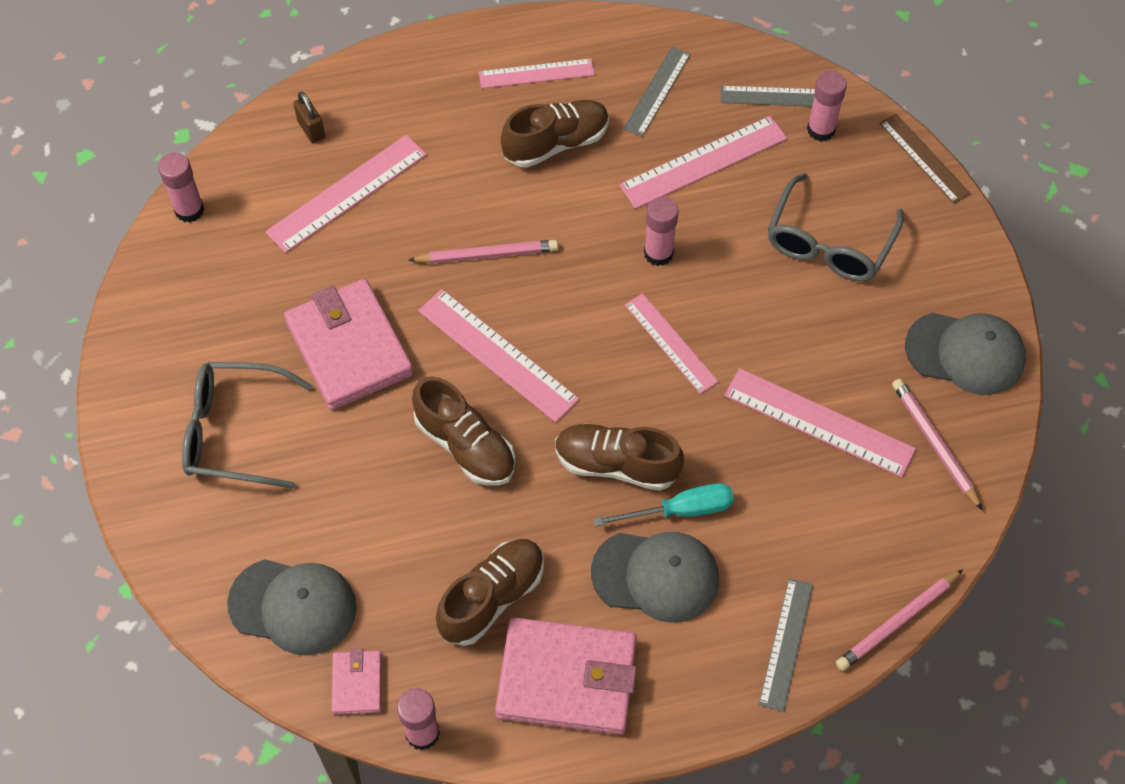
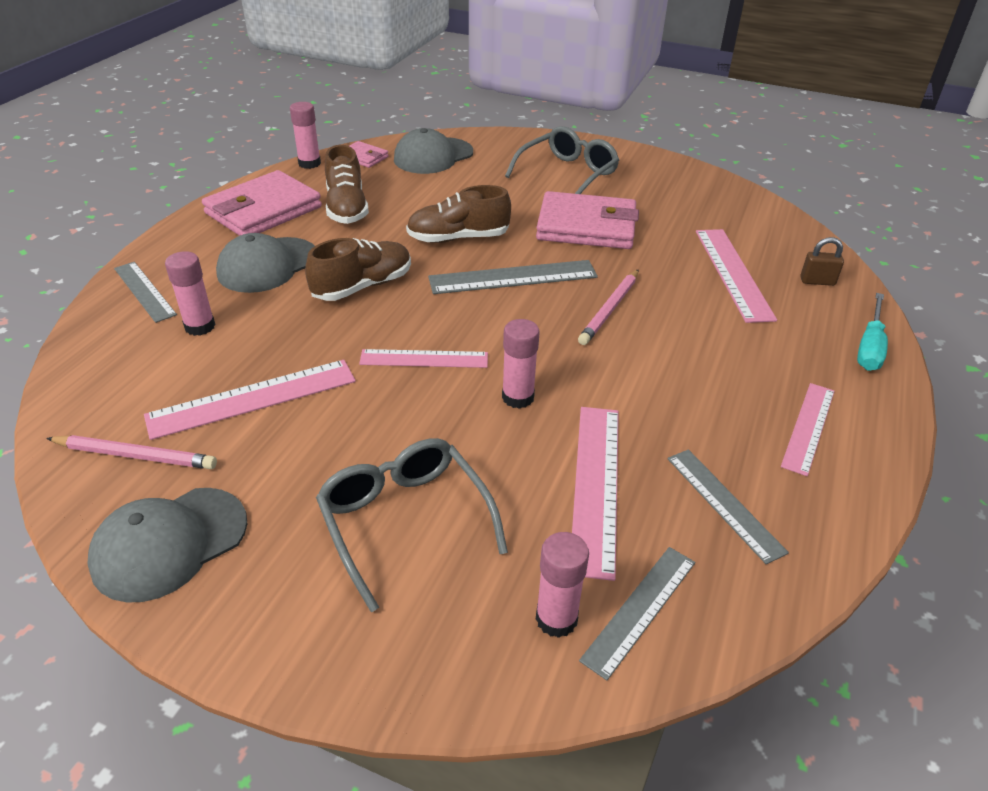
camera: 125 degrees right, 20 degrees down
(189, 210) = (769, 212): pink glue stick -> pink glue stick (200, 326)
(497, 354) = (513, 277): pink ruler -> grey ruler
(556, 144) = (702, 398): brown shoe -> none
(680, 510) = (292, 295): turquoise screwdriver -> turquoise screwdriver (869, 347)
(897, 622) = (69, 345): pink pencil -> none
(924, 158) = (420, 702): brown ruler -> none

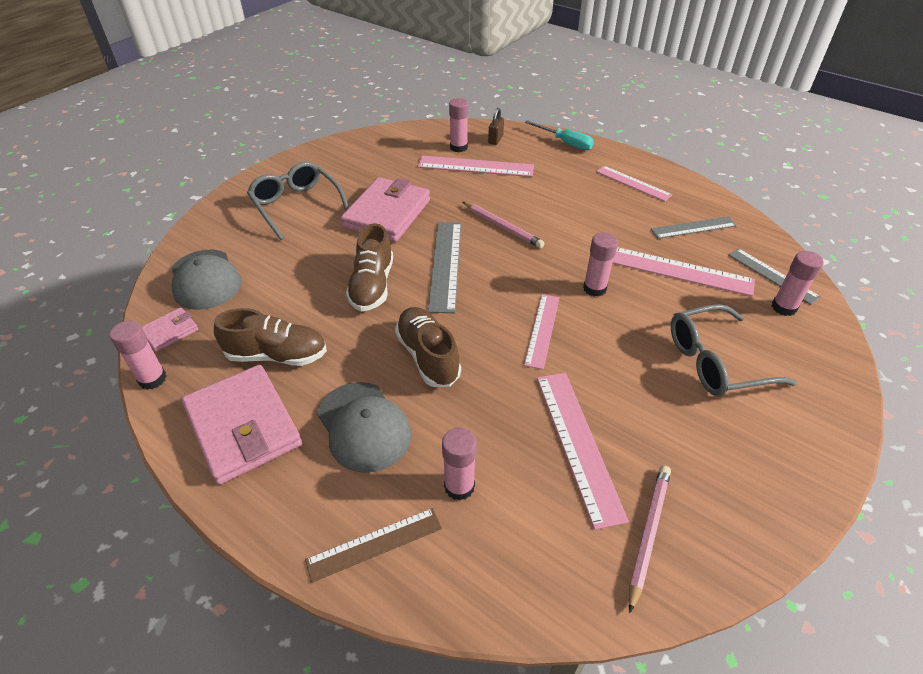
camera: 75 degrees left, 5 degrees up
(144, 291) = (374, 543): grey ruler -> brown ruler
(169, 543) = (748, 501): grey cap -> none
(768, 254) = (458, 147): none -> pink glue stick

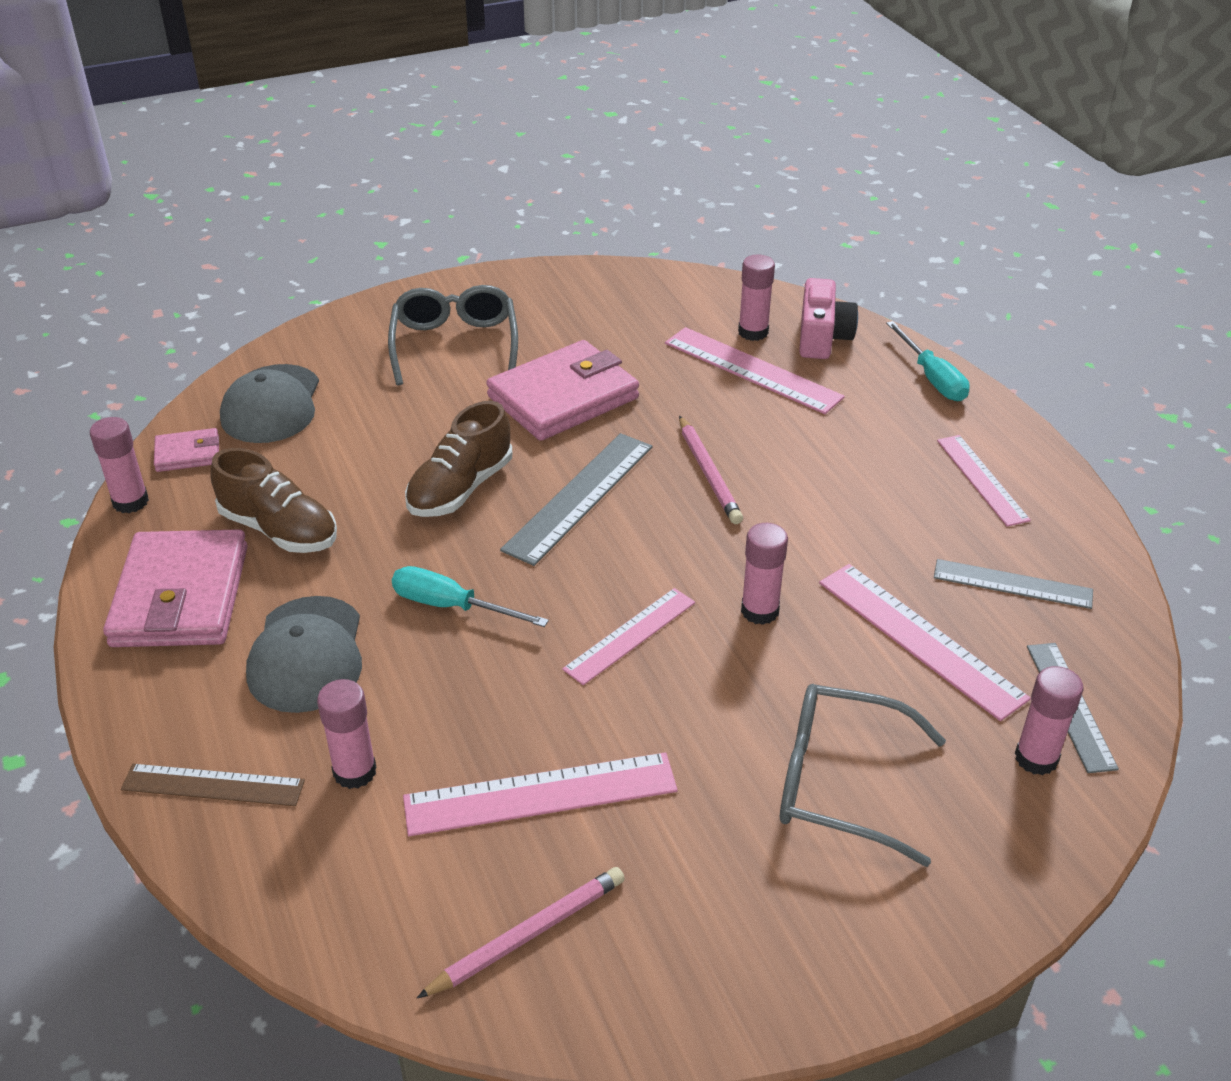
camera: 30 degrees right, 5 degrees down
(428, 356) = (451, 606): brown shoe -> turquoise screwdriver
(495, 139) = (822, 337): brown padlock -> pink camera
(577, 444) = (540, 794): pink ruler -> pink ruler turned 60 degrees clockwise

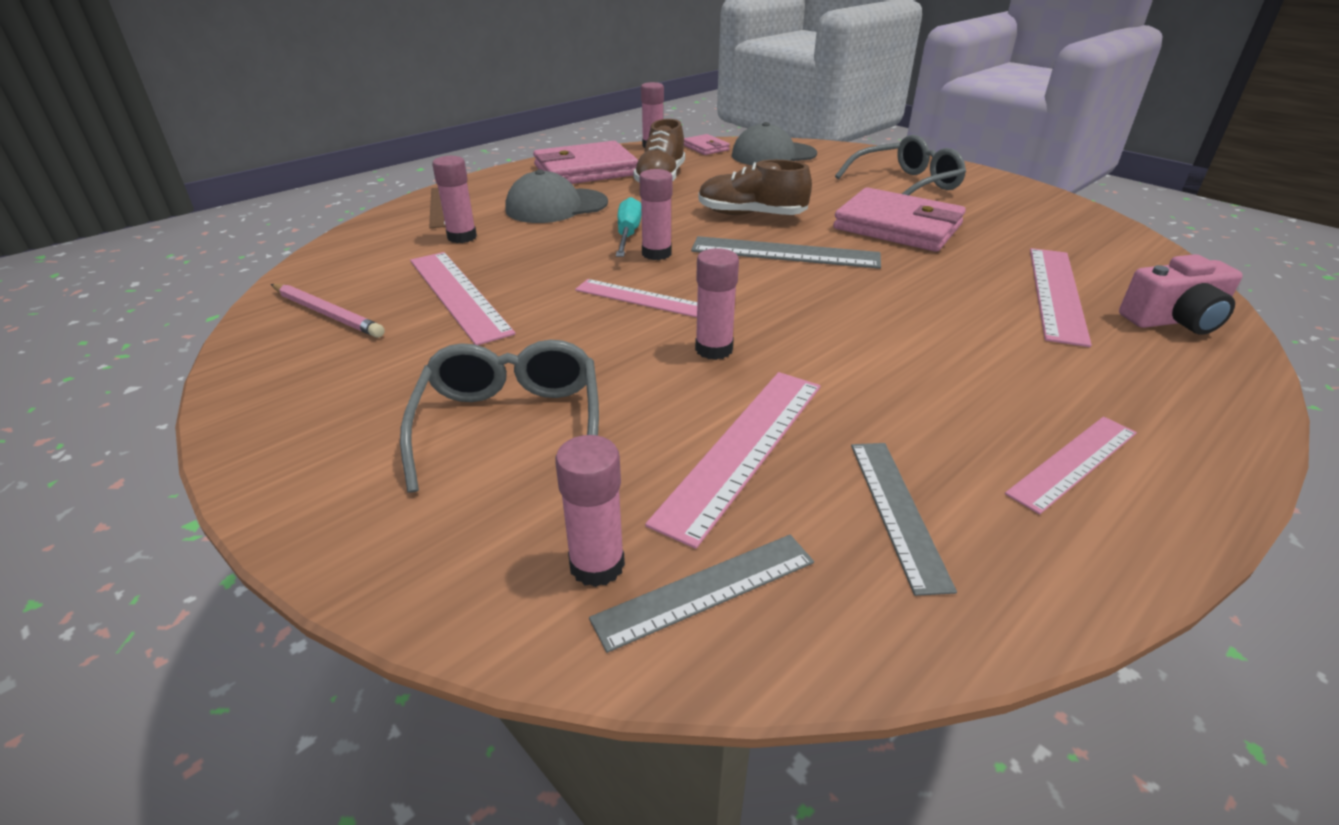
camera: 70 degrees right, 5 degrees down
(708, 473) = (876, 297): pink pencil -> none
(753, 332) = (1117, 284): pink glue stick -> pink glue stick (656, 253)
(932, 378) = (1220, 399): turquoise screwdriver -> none

